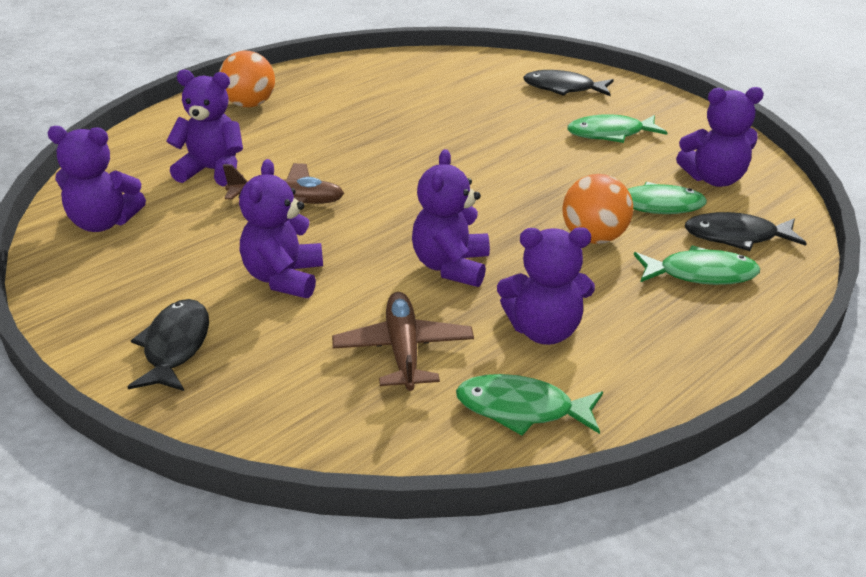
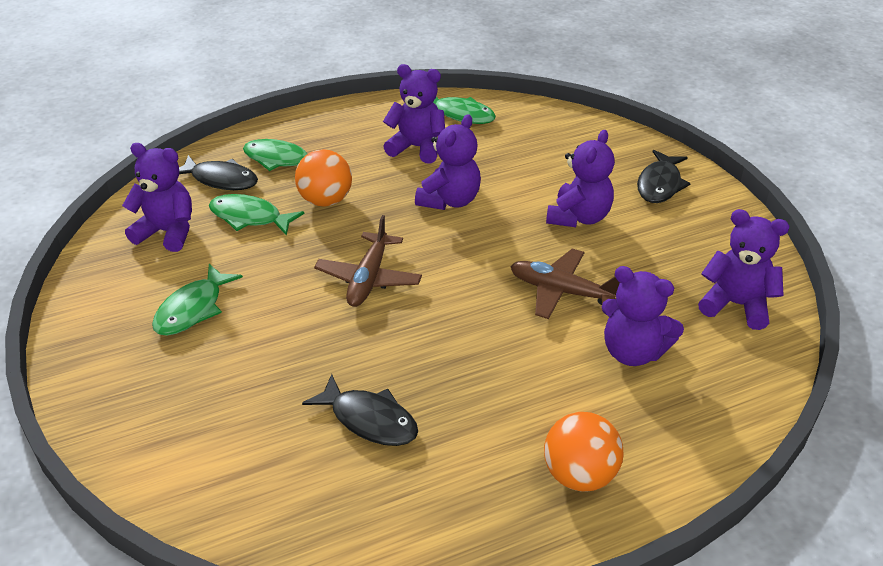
camera: 160 degrees left, 5 degrees up
(403, 350) = (511, 154): brown plane -> brown plane (368, 279)
(563, 88) = (161, 404): black fish -> black fish (369, 420)
(610, 134) = (193, 309): green fish -> green fish turned 105 degrees clockwise

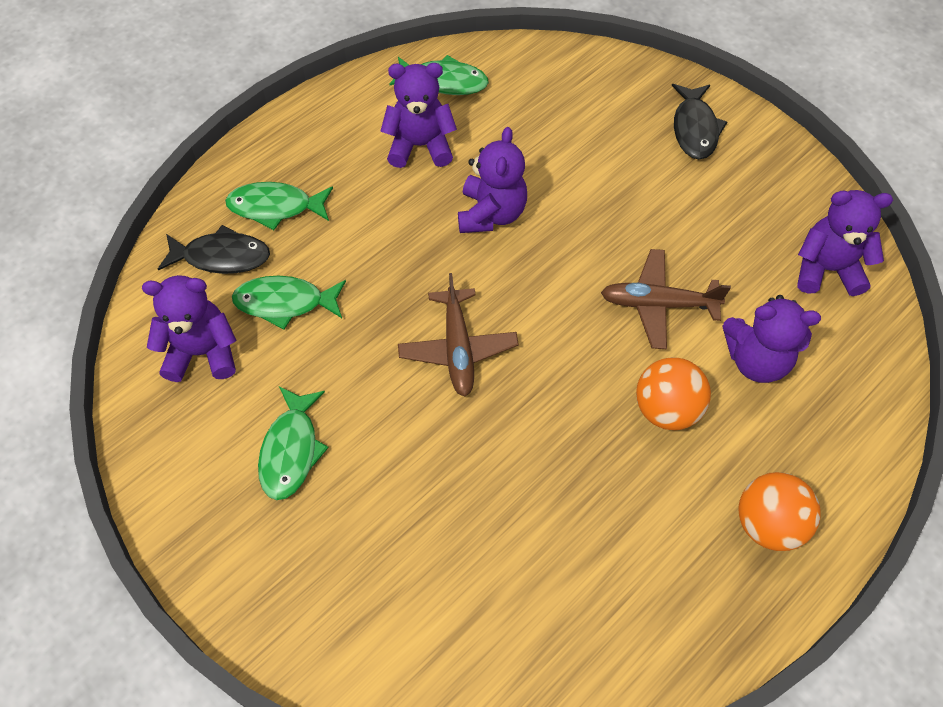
camera: 20 degrees left, 20 degrees up
(325, 201) = (357, 253): orange ball -> orange ball (666, 409)
(369, 420) = (546, 529): black fish -> none
(578, 217) = (633, 198): purple teddy bear -> none

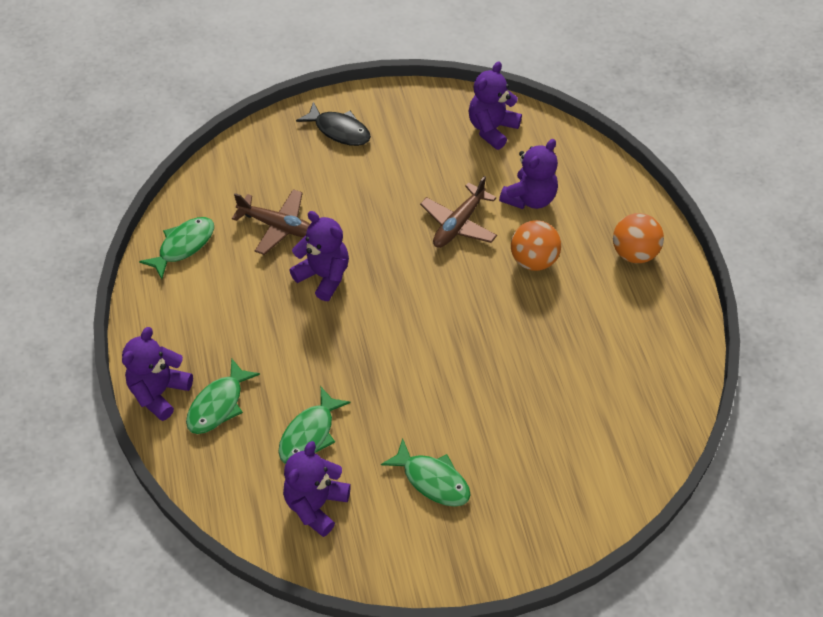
camera: 60 degrees left, 5 degrees down
(221, 257) = (238, 458): black fish -> none
(420, 146) = (232, 289): purple teddy bear -> purple teddy bear (159, 392)
(457, 349) = (418, 347): brown plane -> brown plane (278, 226)

